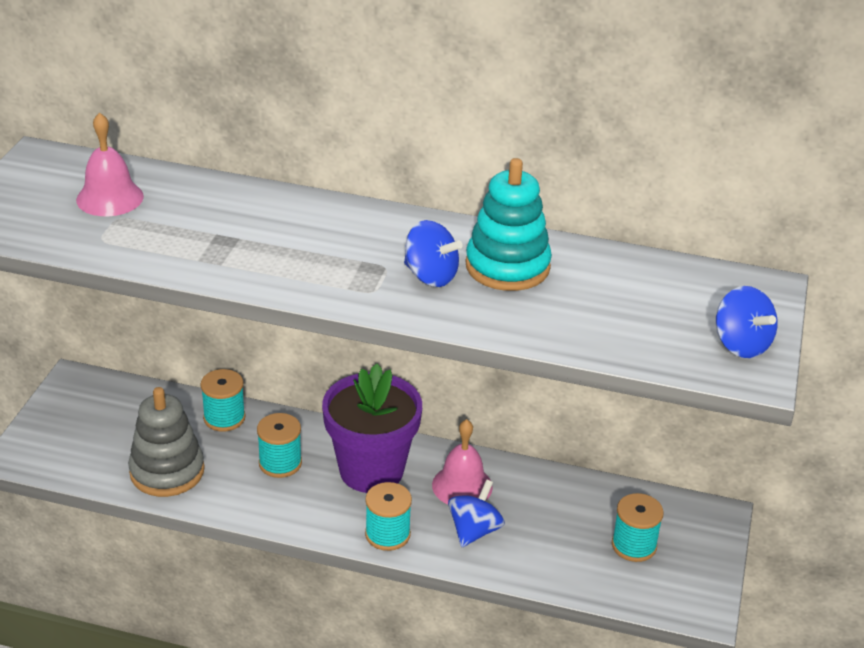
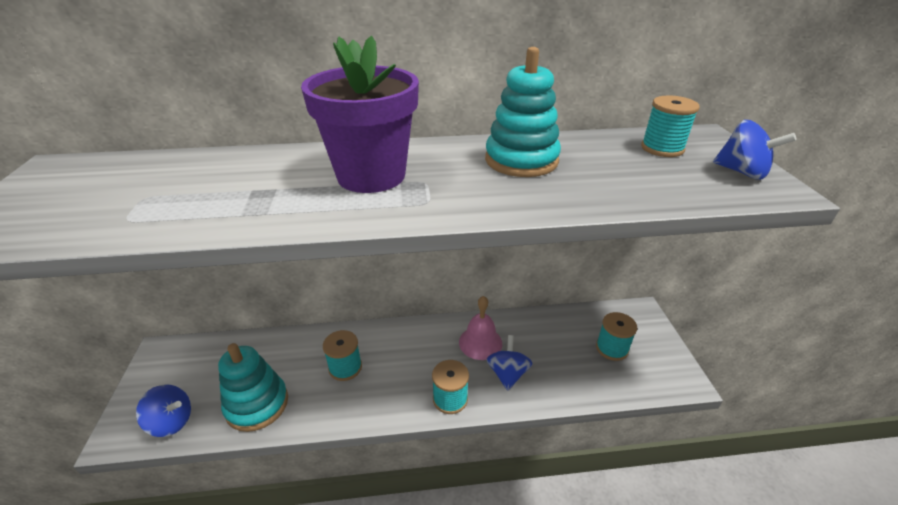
camera: 20 degrees left, 0 degrees up
(110, 198) = (131, 183): pink bell -> none
(167, 471) = (257, 404): grey stacking toy -> turquoise stacking toy
(224, 418) = (289, 345): turquoise spool -> turquoise spool (662, 148)
(371, 470) = (414, 351): purple flower pot -> purple flower pot (371, 176)
(430, 276) = (467, 180): blue spinning top -> blue spinning top (171, 422)

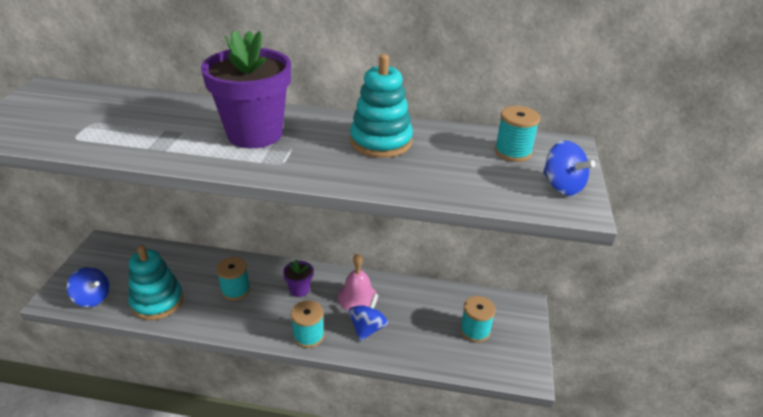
camera: 15 degrees right, 0 degrees up
(416, 349) = (299, 289): none -> purple flower pot

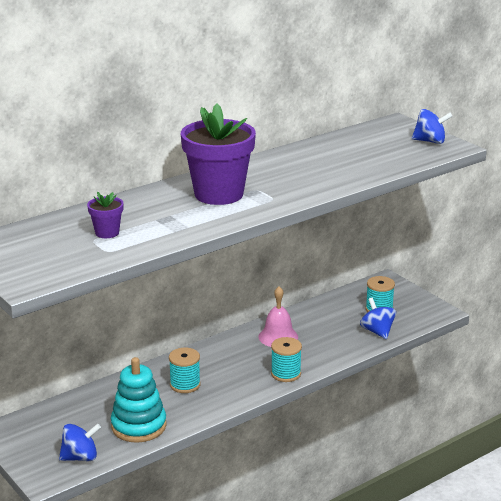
camera: 45 degrees left, 10 degrees down
(299, 289) = (231, 357): purple flower pot -> purple flower pot (107, 233)
(367, 328) = (315, 347): blue spinning top -> blue spinning top (377, 331)
(381, 141) = (300, 164): turquoise stacking toy -> none
(513, 152) = (377, 137): turquoise spool -> none

